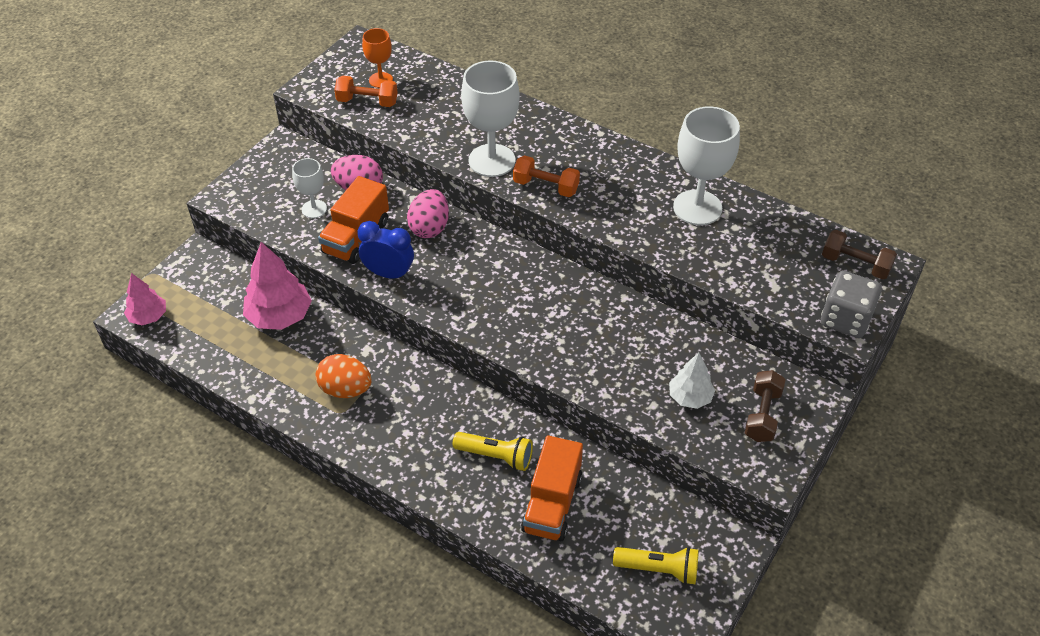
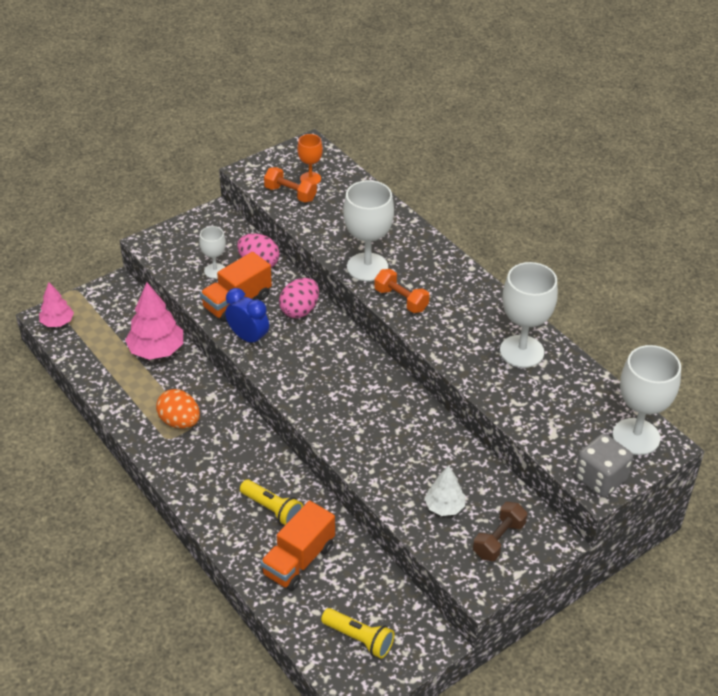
camera: 20 degrees right, 5 degrees down
(855, 264) = (636, 436): brown dumbbell -> white goblet

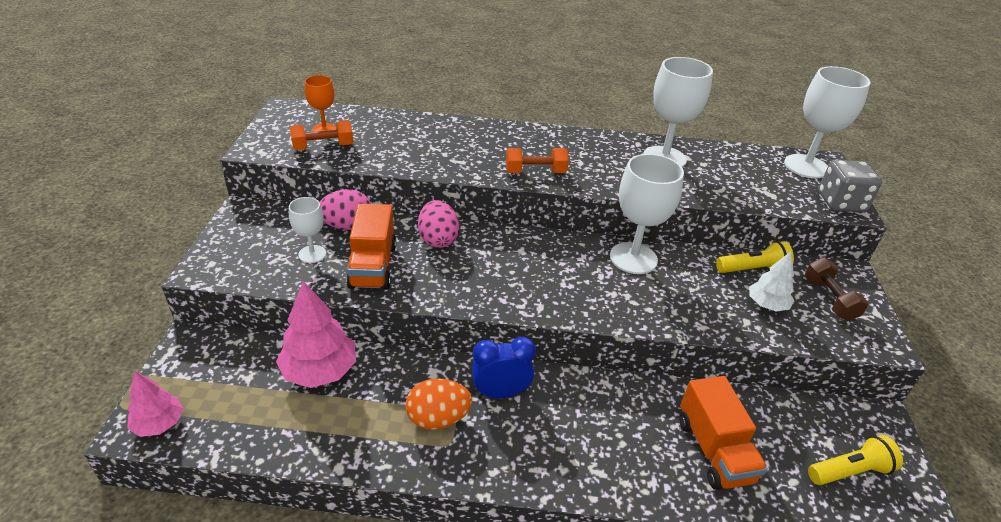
camera: 50 degrees left, 5 degrees down
(248, 338) = (428, 288): blue clock -> blue clock (500, 392)
(272, 509) = (629, 426): yellow flashlight -> yellow flashlight (752, 269)
(367, 267) = (473, 164): white goblet -> white goblet (633, 258)

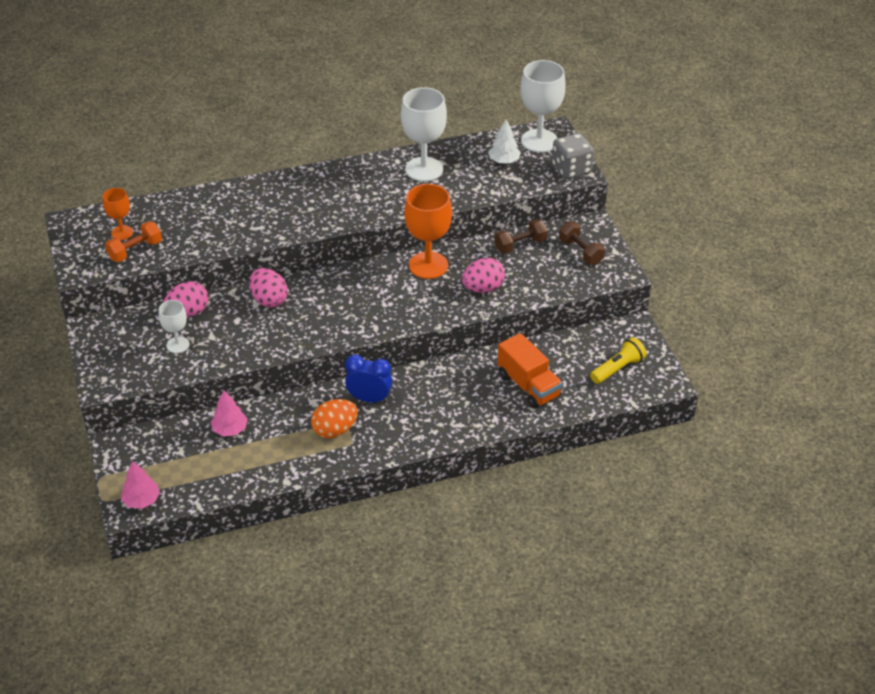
camera: 20 degrees left, 5 degrees up
(319, 371) = (230, 429): pink tree -> pink tree, size x0.61
(373, 266) = (232, 338): orange truck -> none
(500, 392) = (369, 399): blue clock -> blue clock turned 45 degrees clockwise
(535, 172) = (326, 217): orange dumbbell -> none
(633, 258) = (428, 265): white goblet -> orange goblet
(691, 304) = (483, 288): none -> pink egg
(752, 269) = (520, 245): yellow flashlight -> brown dumbbell
(767, 305) = (537, 271): white tree -> white tree (504, 161)

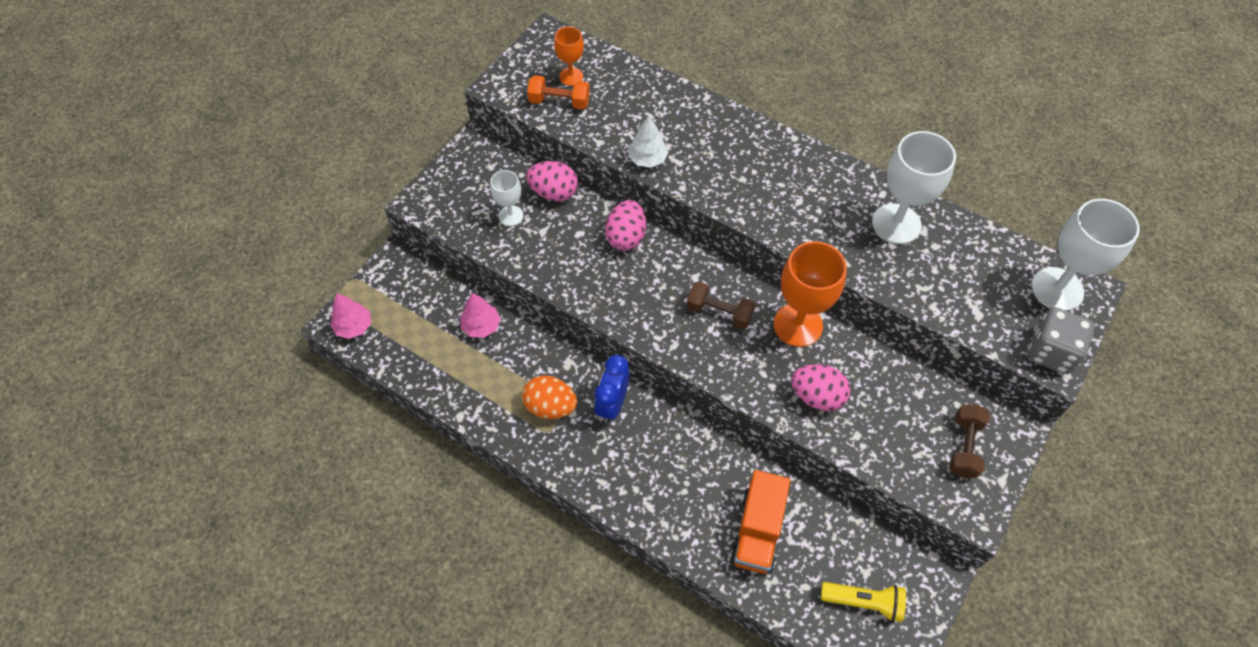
camera: 50 degrees right, 15 degrees up
(369, 399) = (612, 404): blue clock -> blue clock turned 135 degrees counterclockwise
(504, 161) = (989, 281): white tree -> white tree (647, 159)
(520, 245) = (912, 383): brown dumbbell -> brown dumbbell (719, 312)

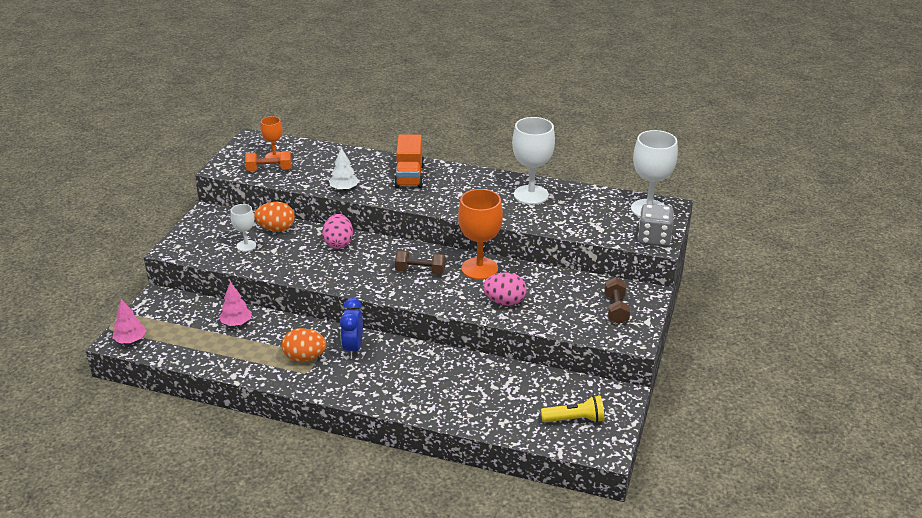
camera: 15 degrees left, 25 degrees down
(554, 193) = (276, 229): pink egg -> orange egg
(757, 531) = (484, 396): orange truck -> orange truck (409, 176)

